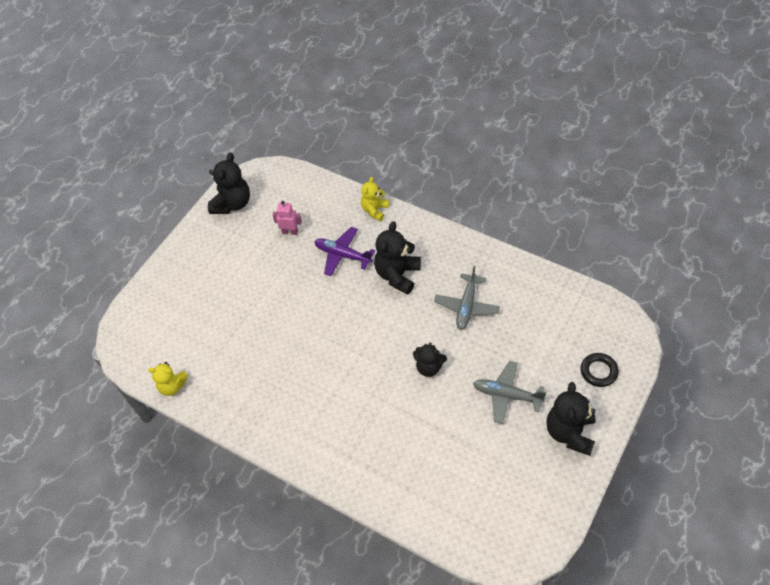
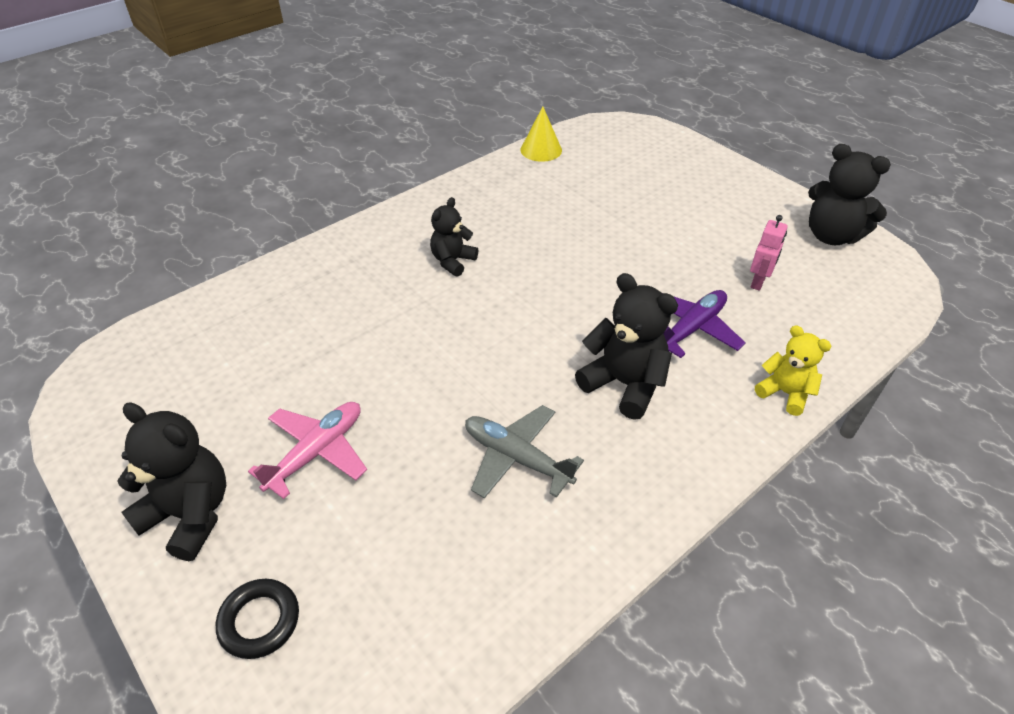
camera: 105 degrees right, 10 degrees down
(172, 386) = (541, 150): yellow teddy bear -> yellow cone
(429, 367) = (428, 371): black teddy bear -> black teddy bear (453, 261)
(507, 395) = (317, 452): grey plane -> pink plane

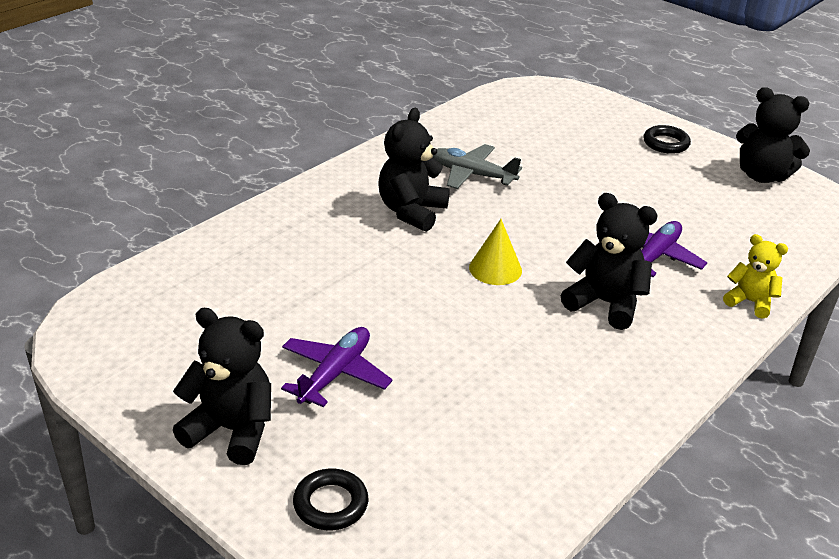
camera: 10 degrees left, 10 degrees down
(317, 452) = (335, 374): pink plane -> purple plane
(453, 261) = (411, 212): black teddy bear -> black teddy bear, size x1.58
(516, 458) = (524, 366): grey plane -> grey plane (472, 174)
(541, 150) = (467, 112): yellow cone -> yellow cone (495, 269)
(736, 193) = (666, 143): none -> black ring
(758, 282) = (705, 216): pink robot -> none

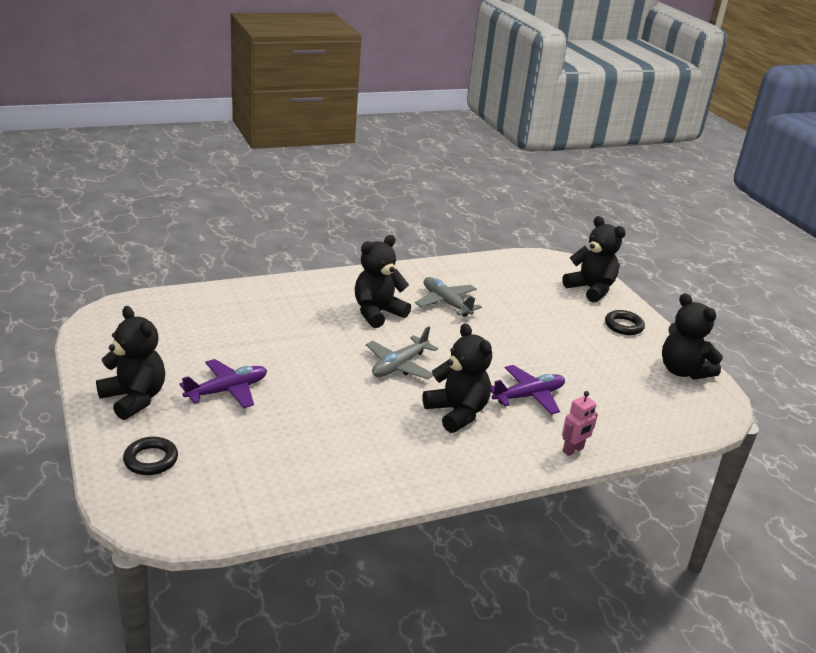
camera: 25 degrees right, 5 degrees down
(495, 269) = (399, 366): yellow cone -> grey plane
(598, 112) = (591, 289): none -> black teddy bear
(750, 302) = (573, 450): yellow teddy bear -> pink robot

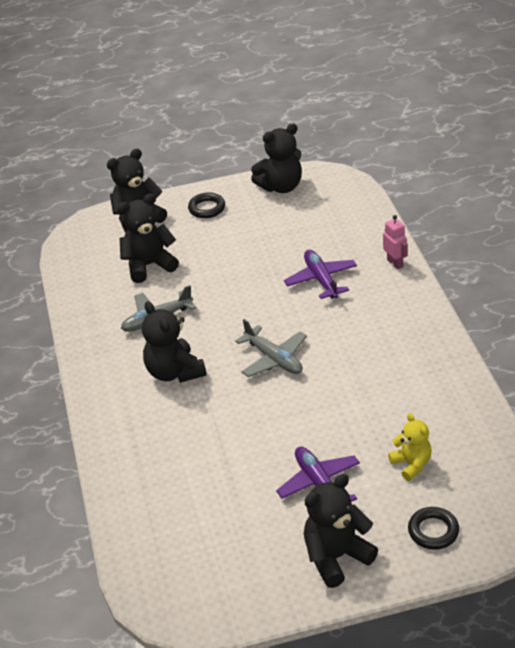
camera: 75 degrees left, 10 degrees up
(245, 449) = (411, 464): none -> yellow teddy bear
(457, 413) = (348, 325): black teddy bear -> black teddy bear (149, 265)

